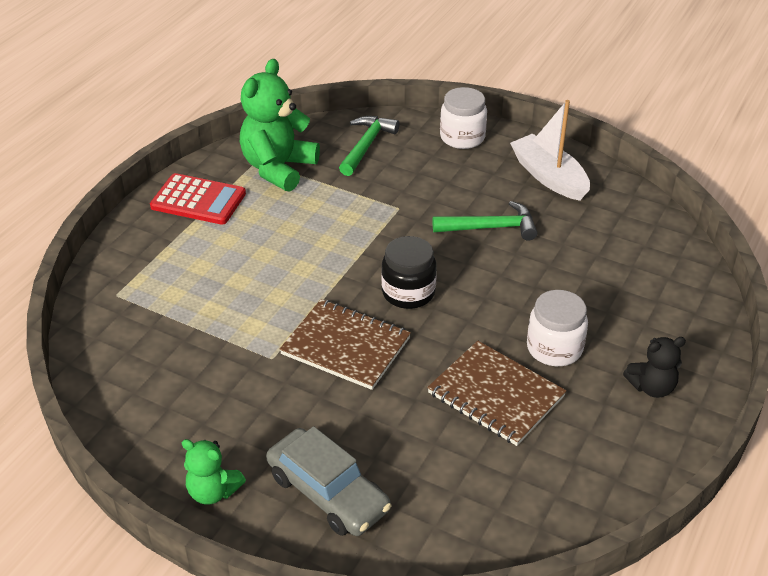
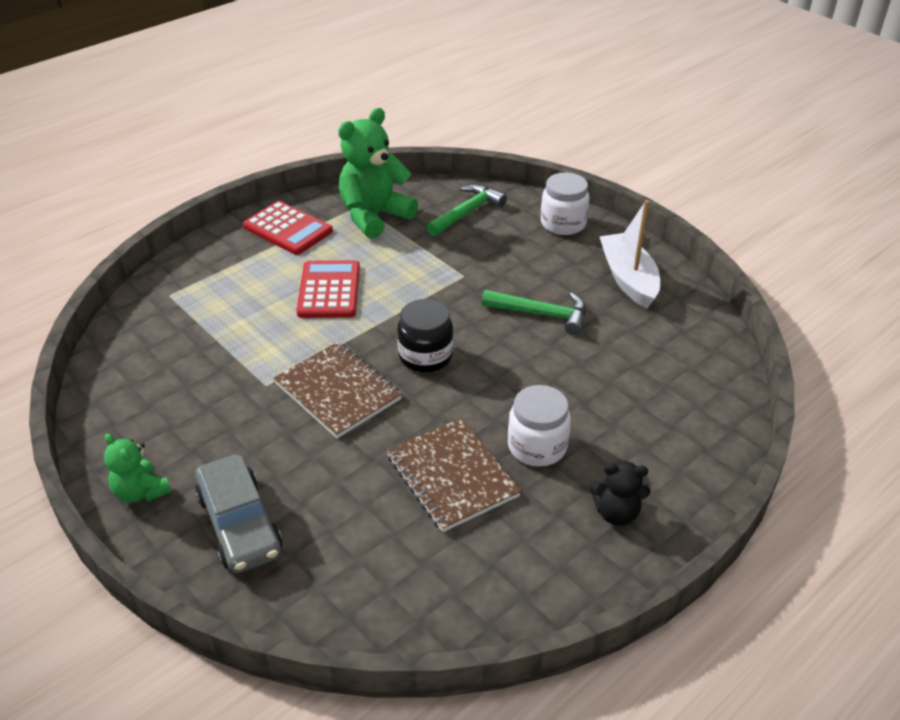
camera: 20 degrees right, 0 degrees up
(278, 252) = (329, 290): none -> red calculator

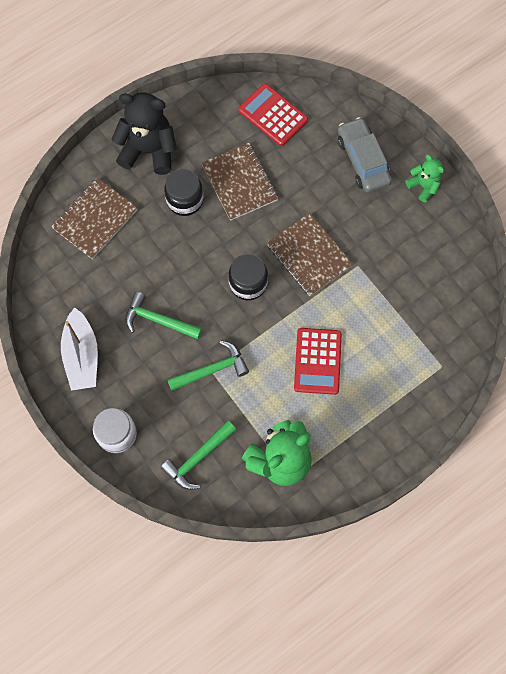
camera: 175 degrees left, 30 degrees up
(288, 229) = (355, 446): red calculator -> red calculator (273, 115)
(463, 276) = (212, 370): none -> green hammer
(537, 446) = (185, 200): white jar -> black jar
(616, 513) = (149, 150): black teddy bear -> black teddy bear, size x1.86
(669, 413) = (95, 219): none -> brown notebook

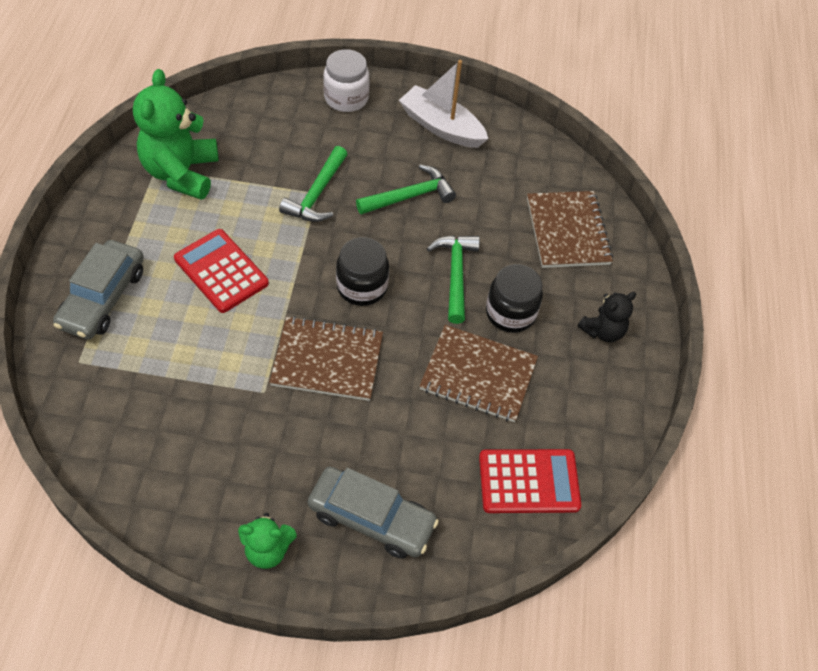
camera: 130 degrees right, 15 degrees down
(149, 150) = (602, 331): black teddy bear -> black teddy bear, size x0.54
(198, 458) = (258, 127): green hammer -> green hammer (455, 275)
(399, 399) = (103, 298): none -> grey car

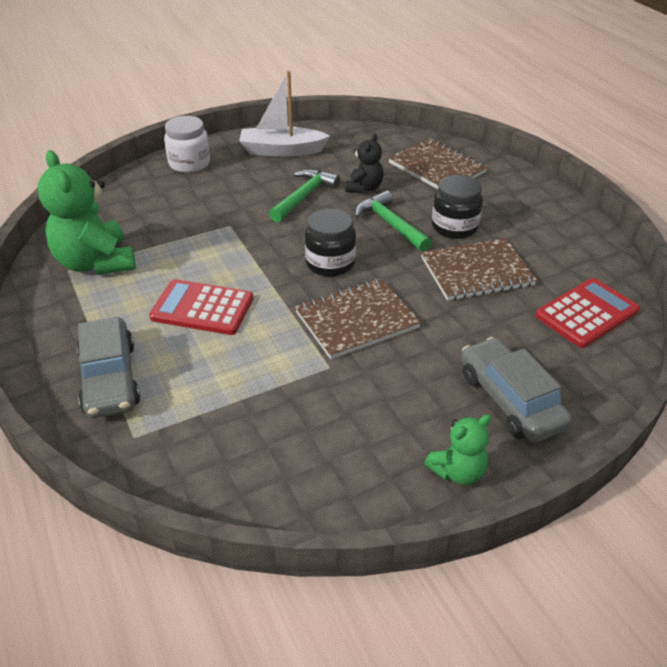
camera: 30 degrees left, 15 degrees down
(317, 194) = (230, 226): green hammer -> none
(371, 518) = (510, 400): grey car -> grey car turned 105 degrees counterclockwise
(602, 331) = (525, 208): black teddy bear -> black teddy bear (364, 188)

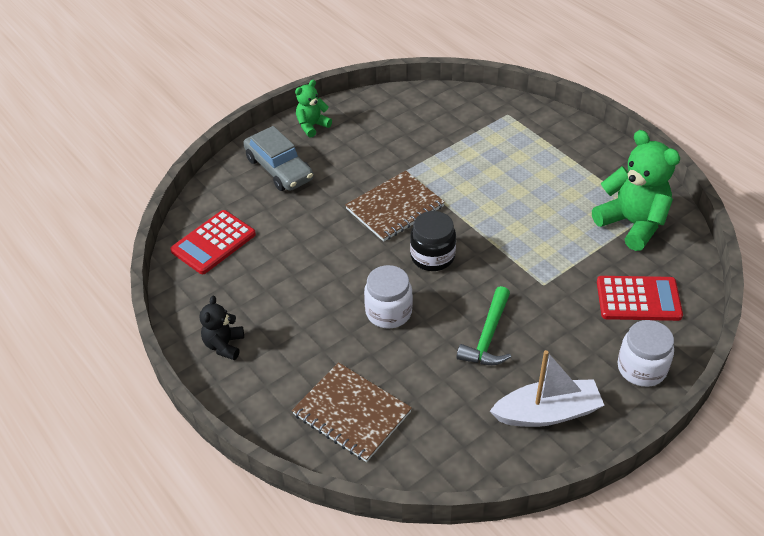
camera: 170 degrees right, 5 degrees up
(110, 378) = (547, 141): grey car -> none
(202, 308) = (517, 198): red calculator -> red calculator (638, 299)
(364, 188) = (428, 362): black teddy bear -> black teddy bear (224, 345)
(390, 224) = (388, 312): green hammer -> white jar
(454, 227) = (325, 319): black jar -> none
(476, 271) = (302, 269): brown notebook -> none

